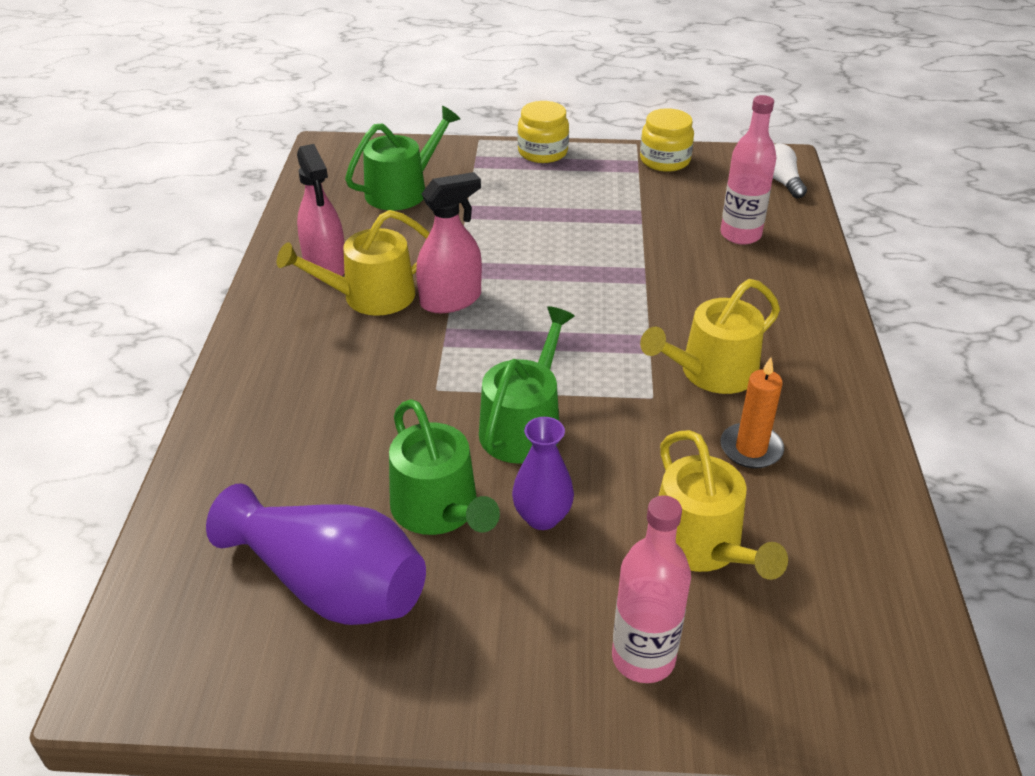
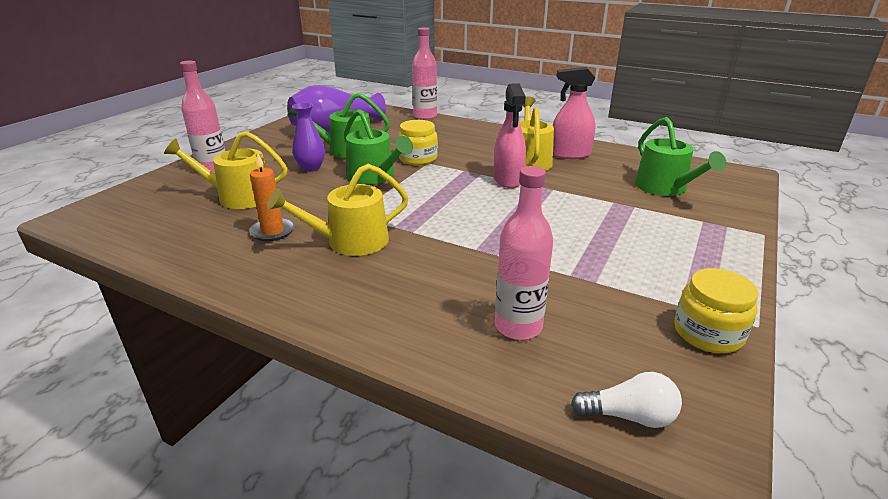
camera: 115 degrees right, 10 degrees down
(185, 474) = (425, 116): none -> pink bottle
(542, 152) = (733, 260): yellow jar -> yellow jar (418, 158)
(711, 372) = (350, 241): yellow watering can -> yellow watering can turned 105 degrees counterclockwise

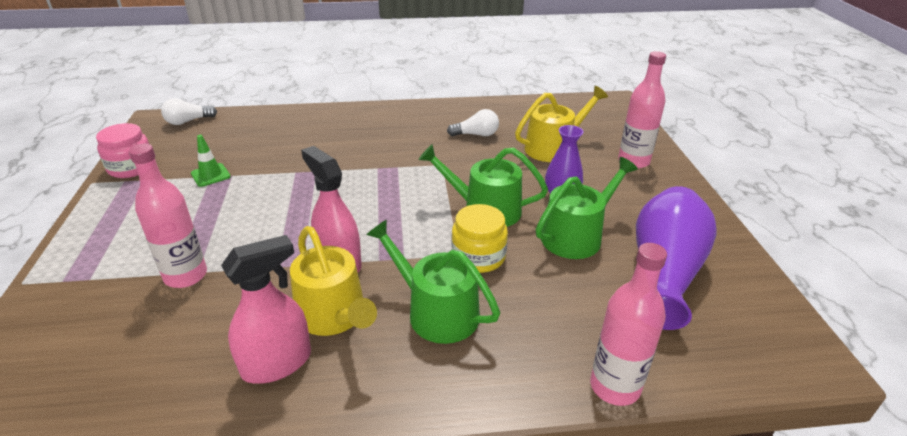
camera: 145 degrees right, 5 degrees up
(272, 231) = (476, 135): orange candle -> white light bulb
(350, 241) = (413, 146): yellow watering can -> none
(518, 326) = (257, 136): pink bottle -> pink bottle (186, 276)
(596, 283) = (210, 175): none -> green traffic cone
(665, 188) = (121, 328): green watering can -> green watering can (436, 311)
(708, 333) = (131, 167): yellow jar -> pink jar

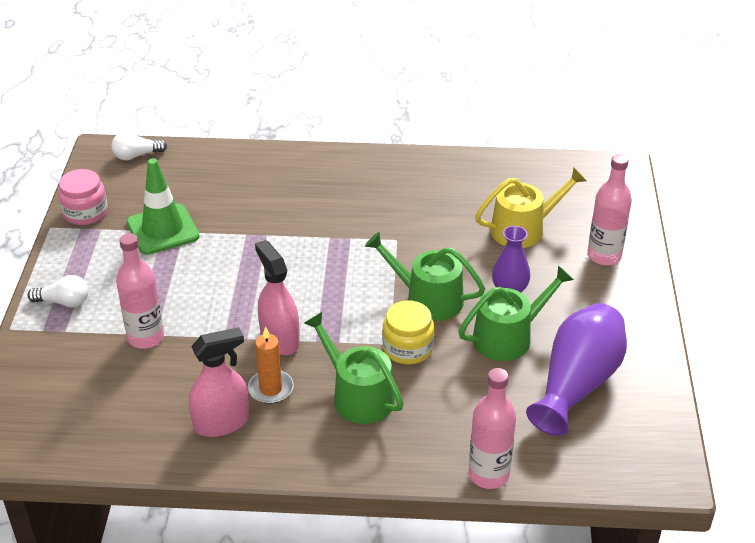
camera: 10 degrees right, 5 degrees up
(210, 175) = (163, 230): green traffic cone -> green traffic cone, size x1.89
(334, 316) = (270, 389): yellow watering can -> orange candle
(476, 135) = (443, 203): white light bulb -> white light bulb (64, 302)

